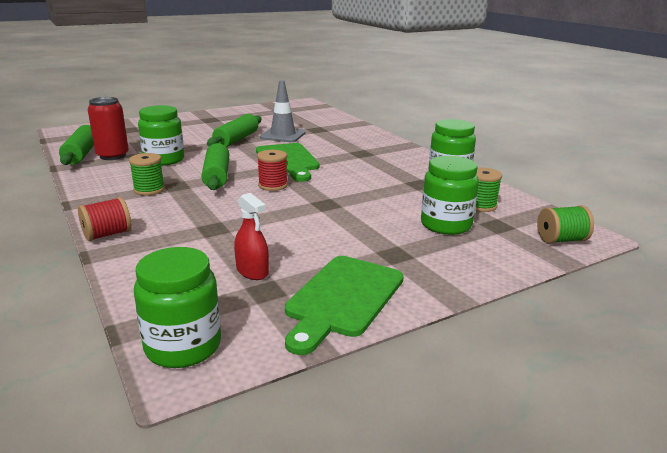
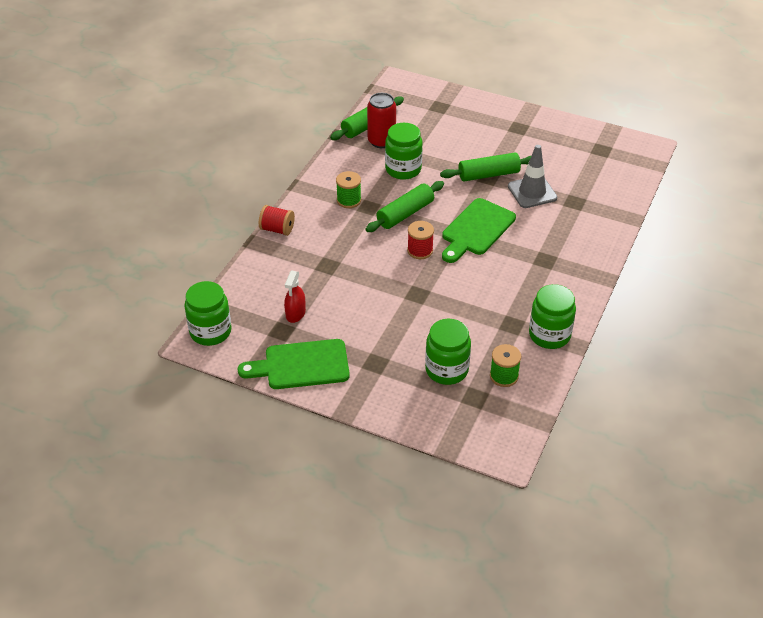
camera: 55 degrees right, 20 degrees up
(561, 240) = (484, 440): green spool -> none

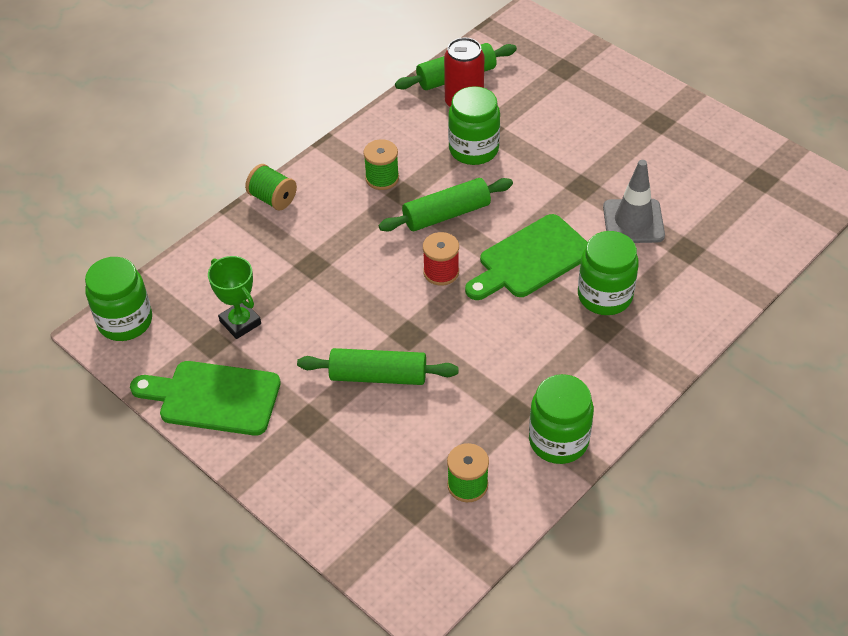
camera: 20 degrees right, 5 degrees up
(277, 229) = (272, 199): red spool -> green spool
(295, 313) = (240, 322): red spray bottle -> green trophy
(446, 370) = (395, 455): green jar -> green jar (604, 296)
(488, 174) = (585, 182): green rolling pin -> green rolling pin (378, 376)

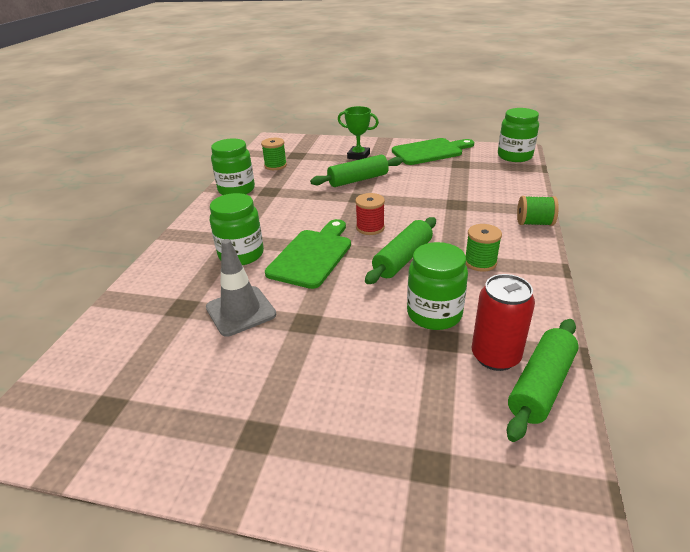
camera: 150 degrees right, 15 degrees down
(240, 322) = (458, 173): green trophy -> green trophy (358, 156)

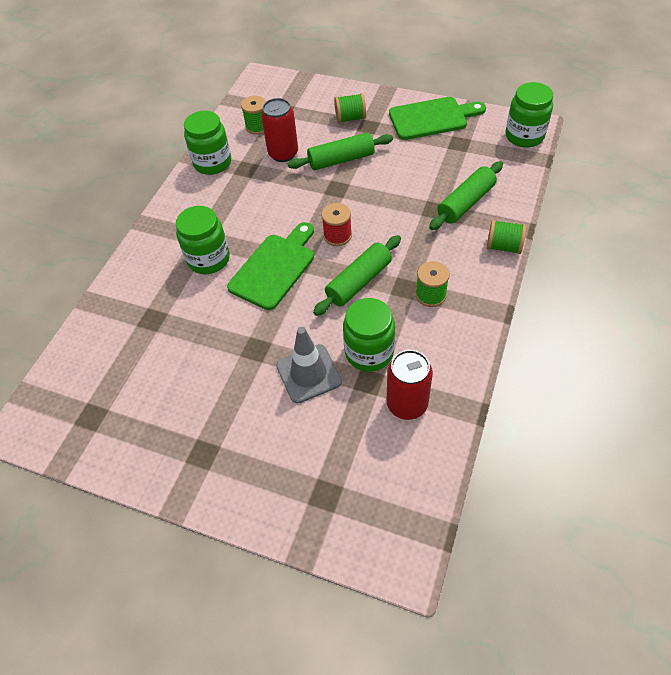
camera: 10 degrees right, 20 degrees up
(240, 311) = (202, 329): grey traffic cone -> grey traffic cone (308, 373)
(303, 180) = (283, 153): none -> red can
(358, 156) = (350, 118): green trophy -> green spool
(541, 385) = (433, 437): green rolling pin -> green rolling pin (465, 203)

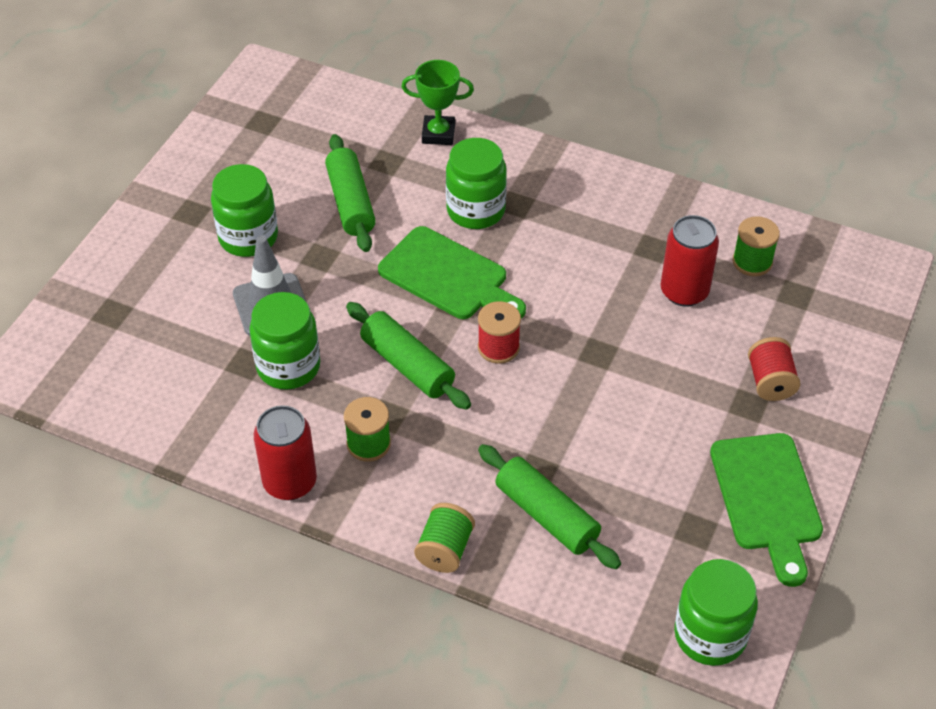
camera: 90 degrees right, 5 degrees down
(124, 289) = (438, 134): none -> green trophy
(212, 163) = (668, 210): green jar -> green jar (248, 237)
(341, 160) = (664, 362): green rolling pin -> green rolling pin (351, 202)
(350, 118) = (770, 382): green spool -> red spool
(407, 404) = (203, 397): red can -> red can (290, 482)

